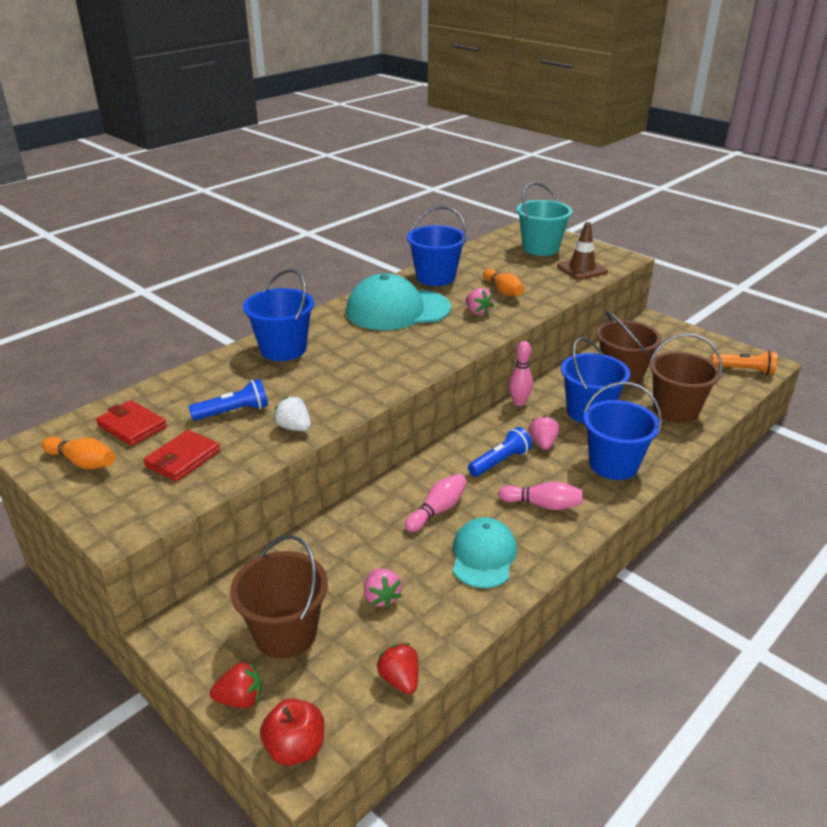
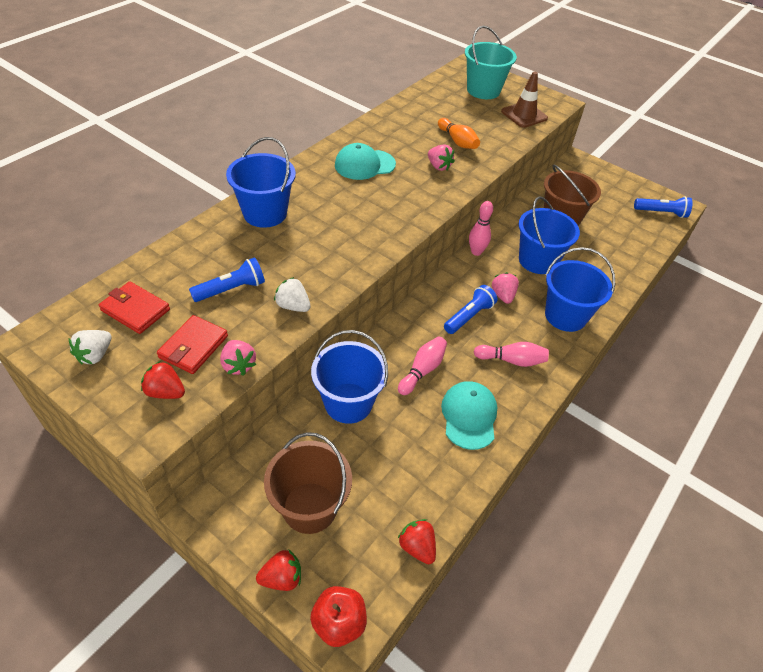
camera: 10 degrees left, 15 degrees up
(82, 462) = (95, 355): orange bowling pin -> white strawberry
(145, 496) = (165, 392): none -> red strawberry
(381, 597) = (388, 464): pink strawberry -> pink strawberry (238, 365)
(397, 310) = (364, 165): turquoise cap -> turquoise cap, size x0.63
(435, 277) = (393, 125): blue bucket -> blue bucket (348, 403)
(675, 410) = (610, 256): brown bucket -> none
(744, 370) = (661, 213): orange flashlight -> blue flashlight

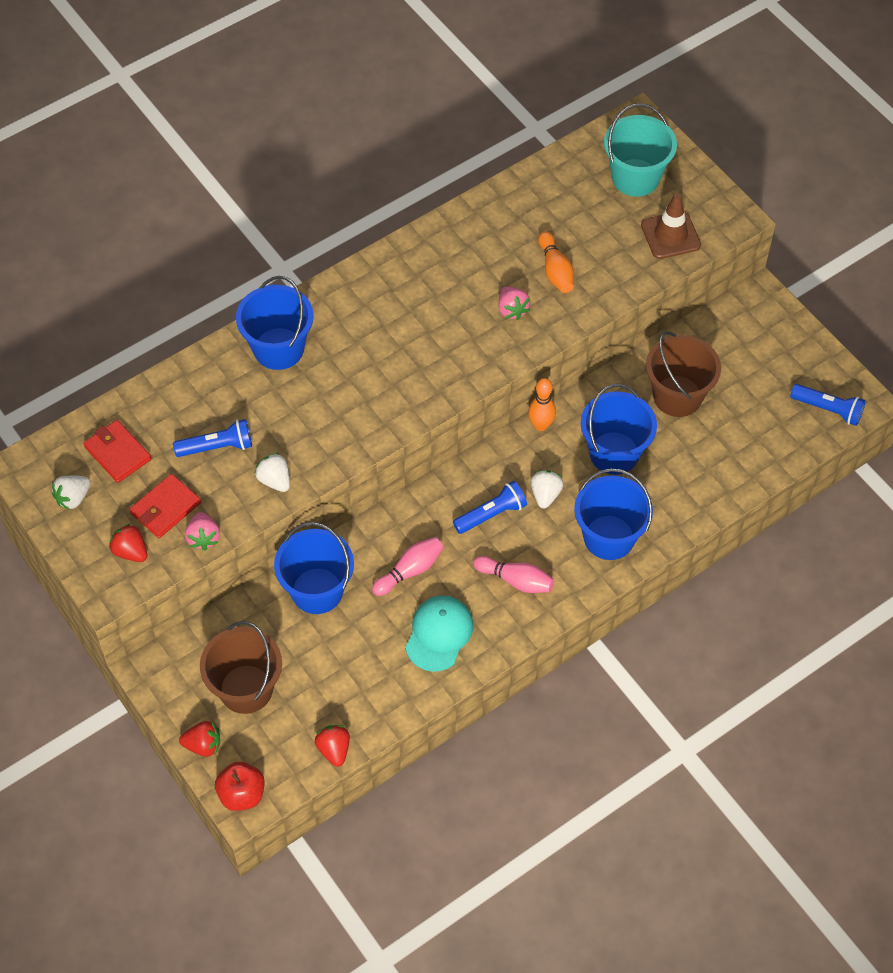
camera: 20 degrees right, 10 degrees up
(364, 165) = (419, 292): turquoise cap -> none
(476, 252) = (541, 425): pink bowling pin -> orange bowling pin
(503, 295) = (545, 494): pink strawberry -> white strawberry

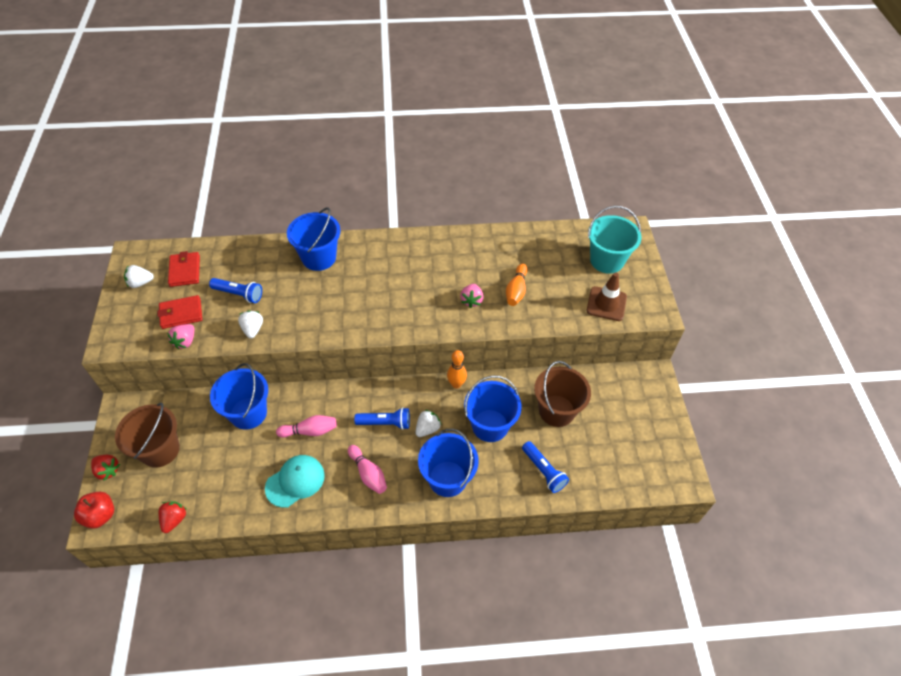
camera: 30 degrees right, 5 degrees down
(130, 551) = (141, 328): red strawberry -> none
(828, 409) = (656, 473): blue flashlight -> blue flashlight (543, 471)

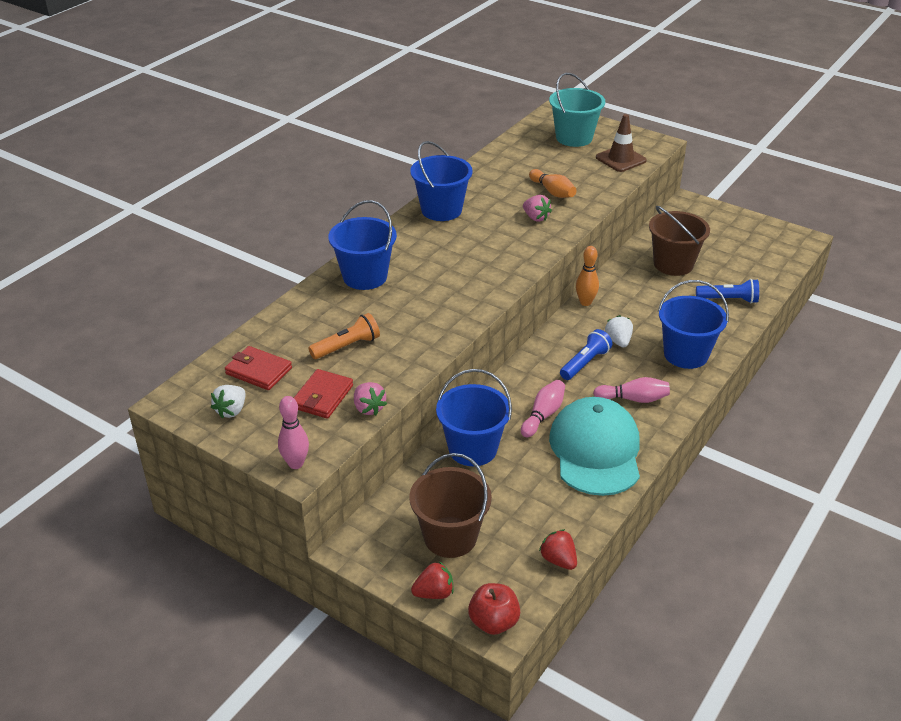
camera: 50 degrees left, 15 degrees down
(112, 340) = (296, 463): none -> pink bowling pin
(239, 294) = (347, 346): blue flashlight -> orange flashlight
(253, 329) = (410, 355): white strawberry -> none
(295, 481) = (595, 450): turquoise cap -> turquoise cap, size x1.60
(490, 425) = (652, 305): blue bucket -> blue bucket (441, 210)

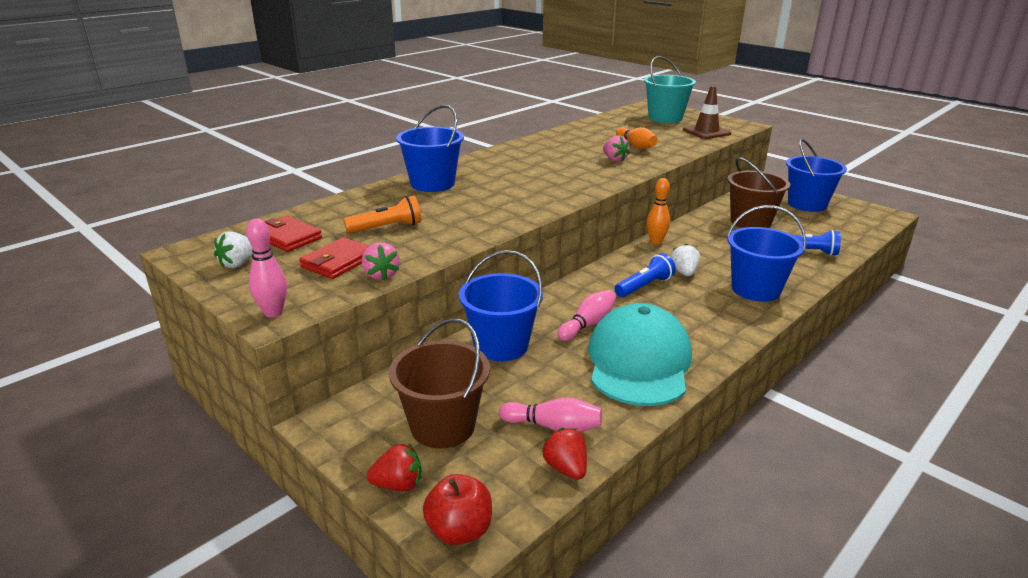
camera: 10 degrees right, 10 degrees down
(441, 210) = (526, 149): blue bucket -> blue bucket (807, 204)
(633, 399) = (691, 320): pink bowling pin -> pink bowling pin (553, 427)

